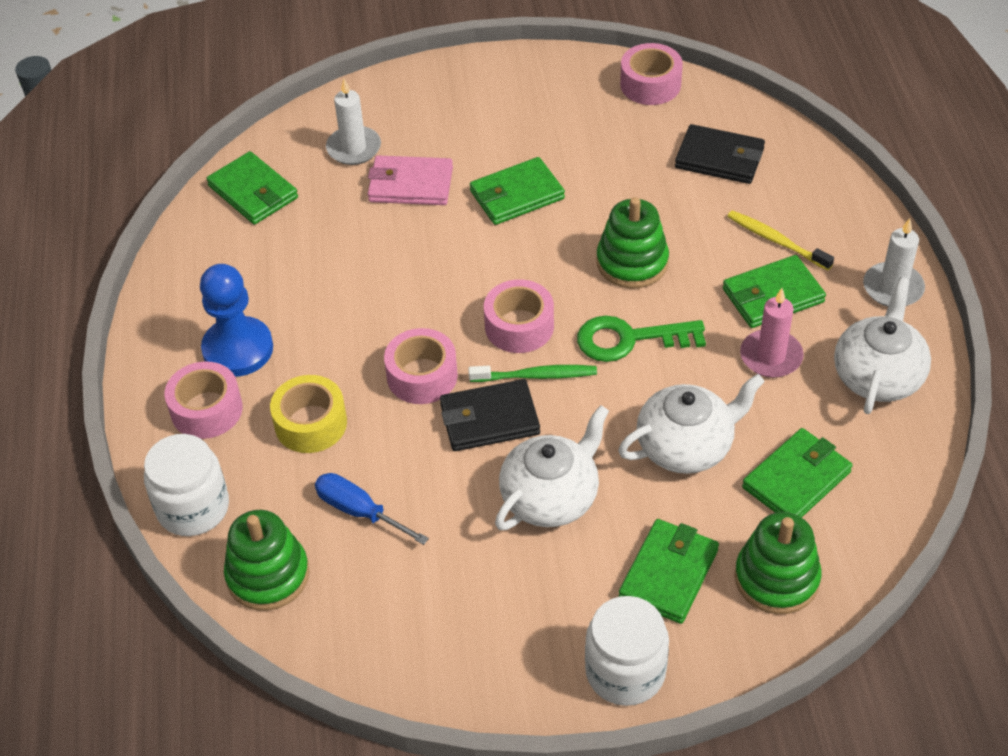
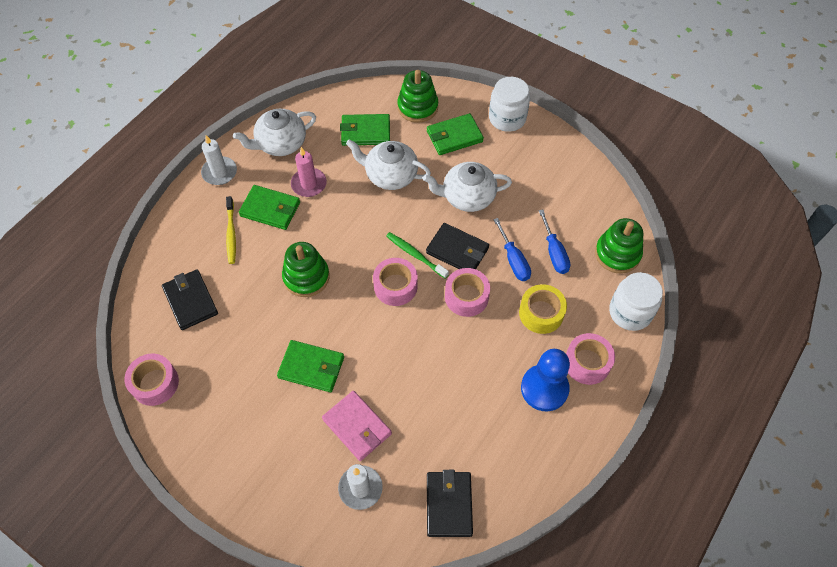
camera: 140 degrees left, 10 degrees up
(253, 192) = (449, 504): green wallet -> black wallet
(405, 461) = (513, 260): none -> blue screwdriver
(629, 339) = (355, 239): green key -> none

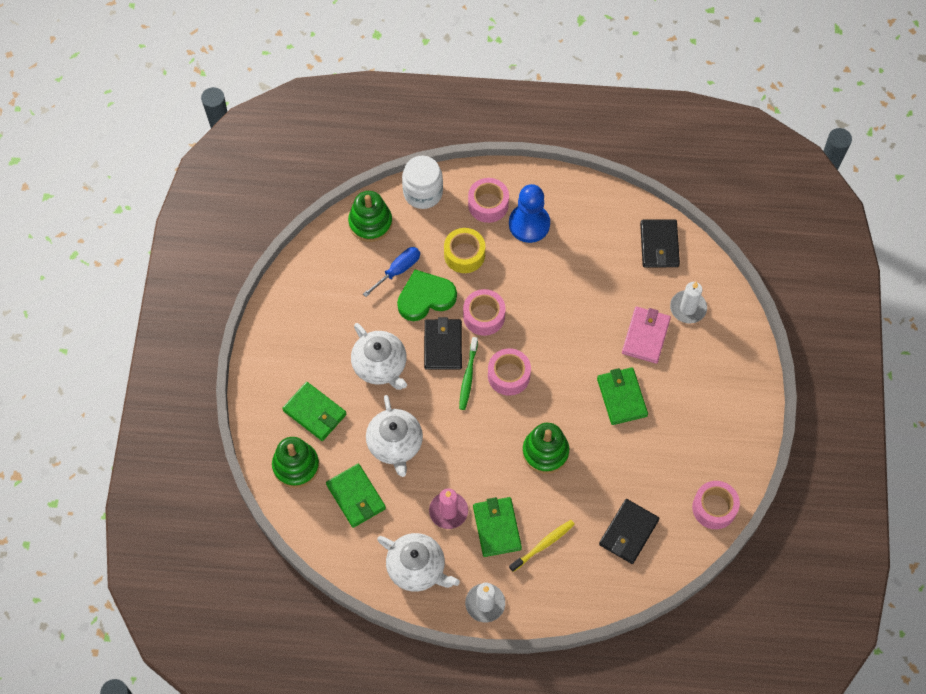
camera: 120 degrees left, 5 degrees up
(449, 504) = (659, 245): black wallet -> black wallet turned 60 degrees counterclockwise
(507, 118) = (264, 377): white jar -> none
(513, 260) = (425, 297): blue screwdriver -> green heart

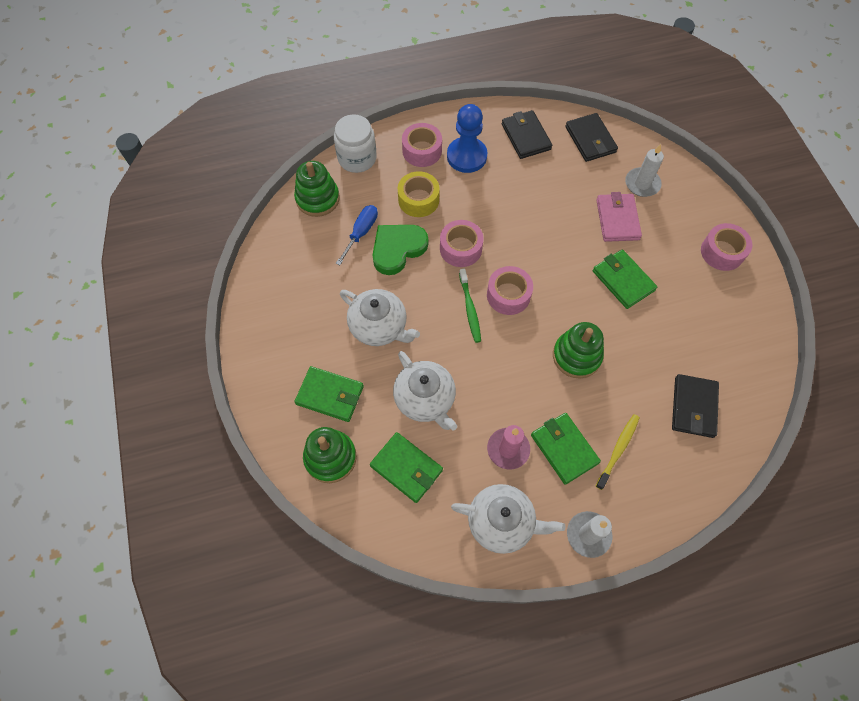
camera: 20 degrees left, 0 degrees up
(443, 345) = (433, 288): black wallet -> black wallet (526, 136)
(714, 508) = (760, 354): pink tape -> pink tape (722, 252)

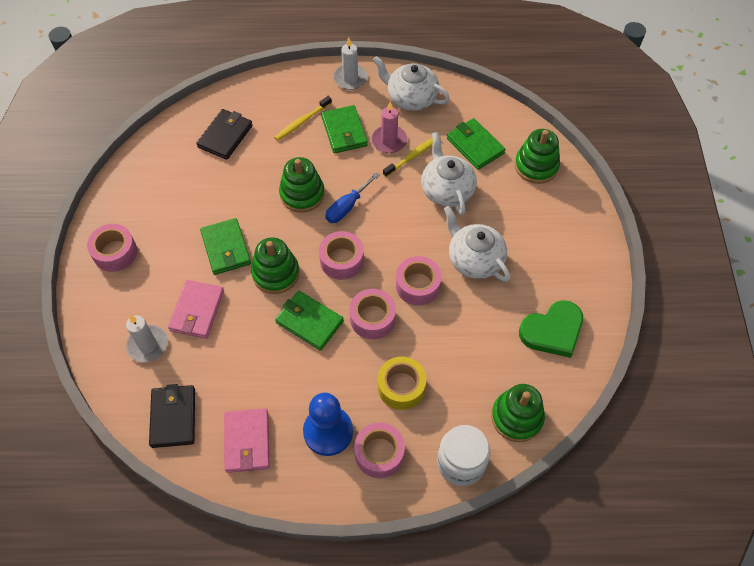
camera: 165 degrees left, 5 degrees down
(330, 395) = (530, 212): green wallet -> green wallet (309, 322)
(361, 232) = (473, 362): blue screwdriver -> blue screwdriver (347, 207)
(397, 249) = (438, 334): green heart -> green heart (552, 331)
(428, 288) = (417, 285): none -> pink tape
(470, 308) = (383, 256): green toothbrush -> none
(474, 435) = (413, 156): none -> yellow toothbrush
(526, 136) = (247, 442): black wallet -> pink wallet
(564, 268) = (276, 273): none -> green stacking toy

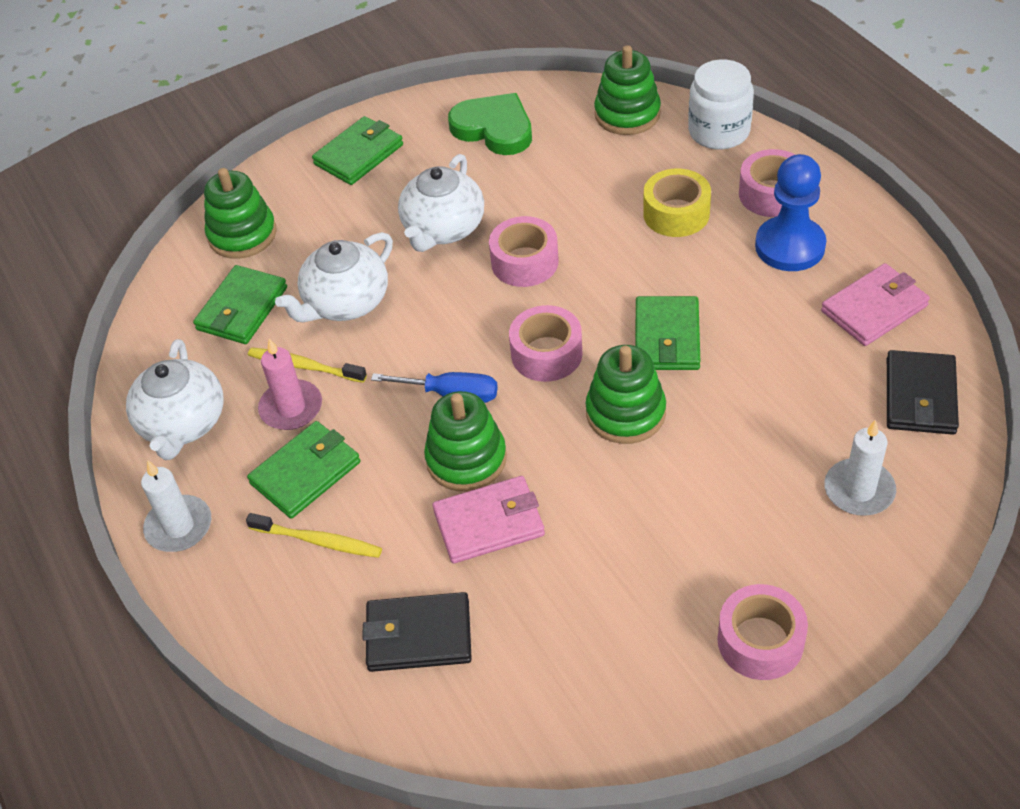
camera: 115 degrees left, 10 degrees down
(173, 417) = (920, 396): black wallet -> black wallet turned 45 degrees counterclockwise
(197, 311) = (759, 467): pink wallet -> pink wallet (489, 523)
(226, 248) = (633, 496): green wallet -> green wallet (359, 154)
(372, 318) = (608, 280): pink tape -> none

